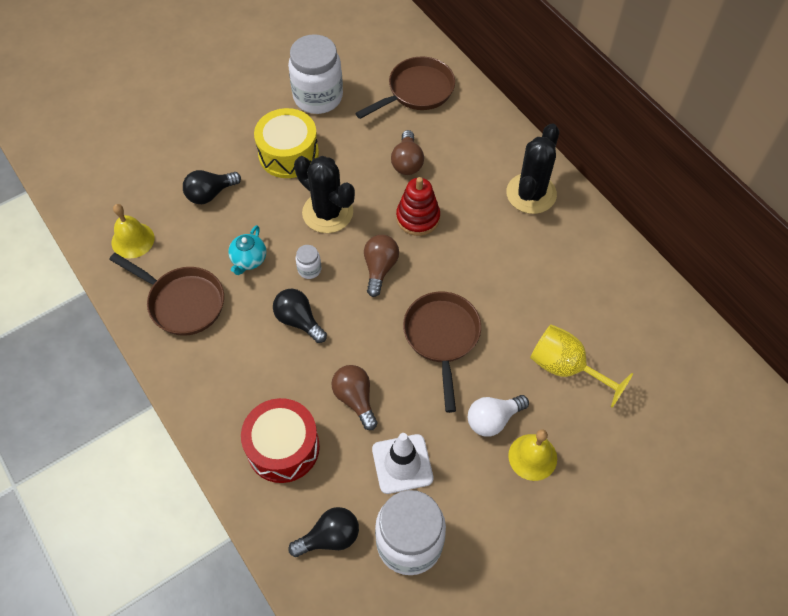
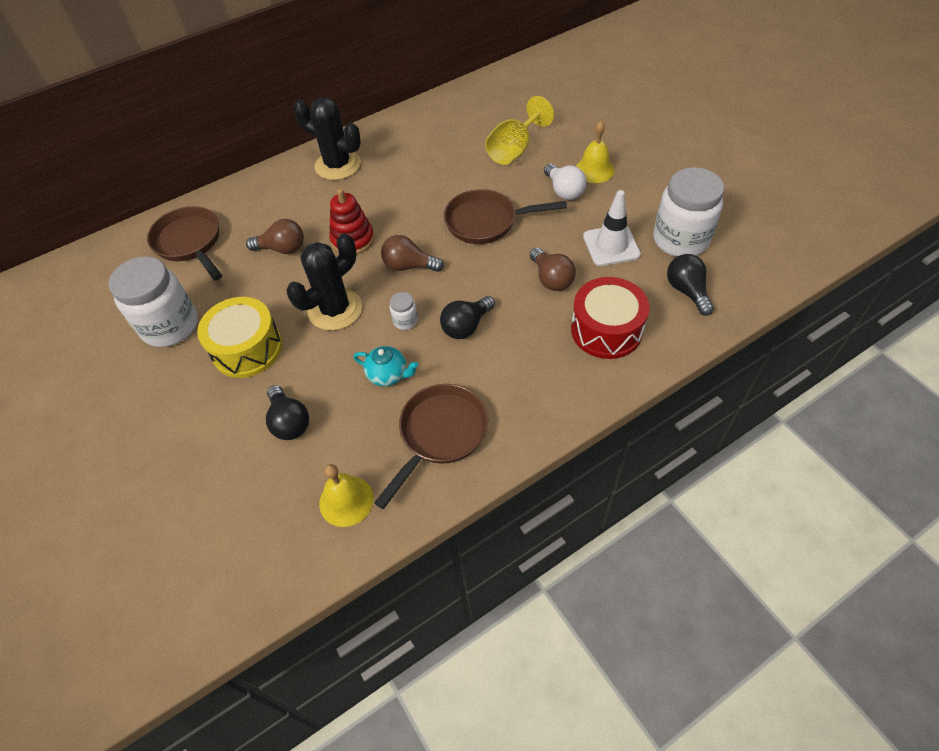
camera: 85 degrees left, 5 degrees down
(355, 399) = (551, 279): brown light bulb -> brown light bulb turned 90 degrees counterclockwise

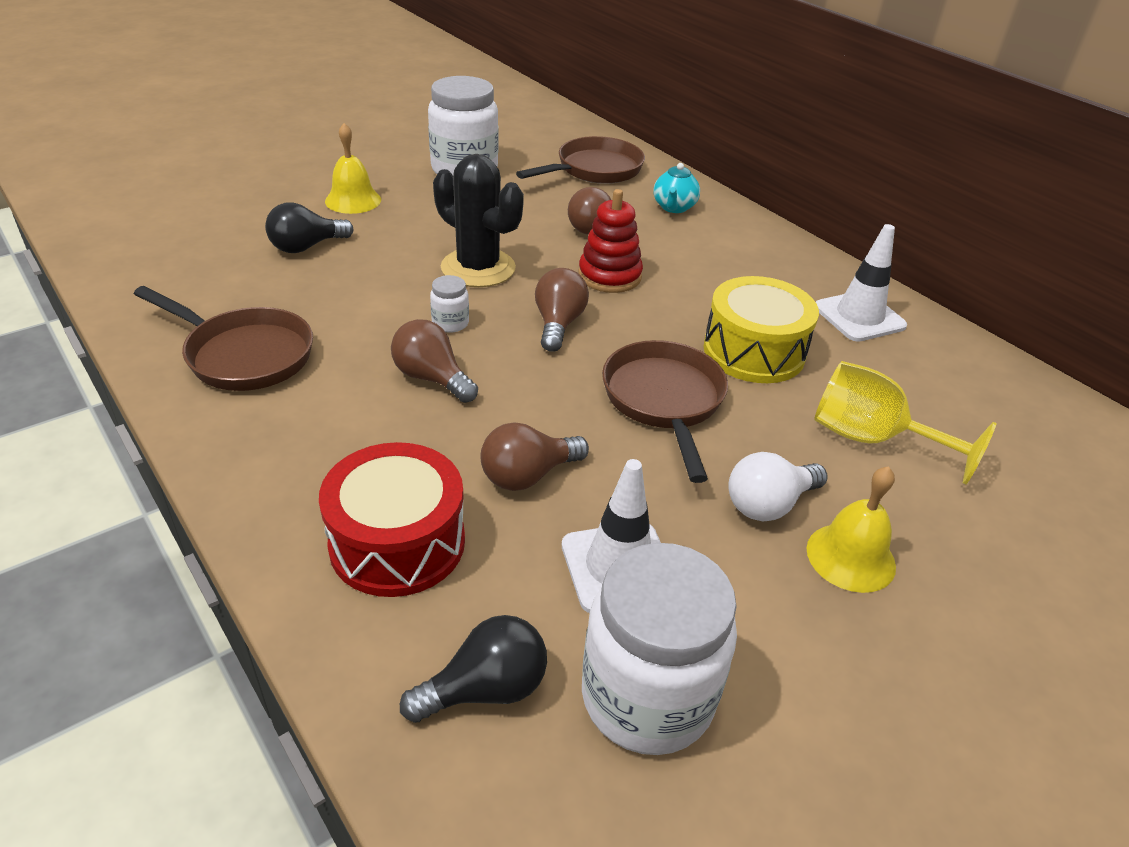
camera: 80 degrees right, 15 degrees down
(247, 348) = (423, 215): yellow drum -> yellow drum (754, 351)
(338, 165) = (765, 258): black cactus -> none
(346, 500) = (179, 288): yellow bell -> yellow bell (353, 200)
(388, 375) = (357, 312): turquoise teapot -> turquoise teapot (674, 207)
(407, 136) = (859, 317): none -> white traffic cone
(466, 326) = (432, 378): black light bulb -> brown light bulb

